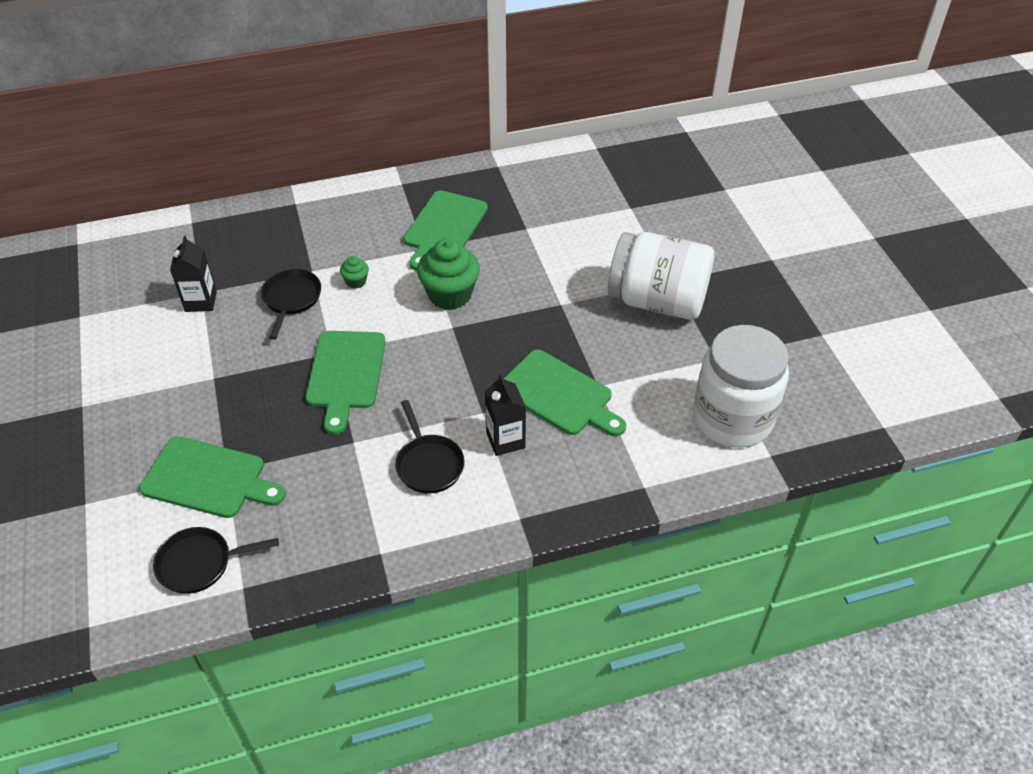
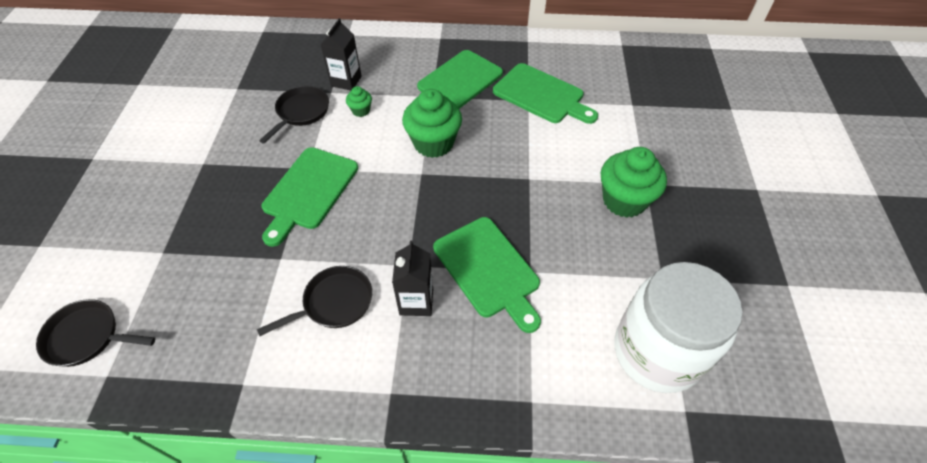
camera: 20 degrees right, 5 degrees up
(201, 301) = (231, 96): black carton -> black carton (346, 81)
(208, 479) = (144, 255): green cutting board -> green cutting board (541, 95)
(428, 464) = (334, 303): black pan -> black pan turned 120 degrees counterclockwise
(657, 301) = (624, 200): white jar -> green cupcake

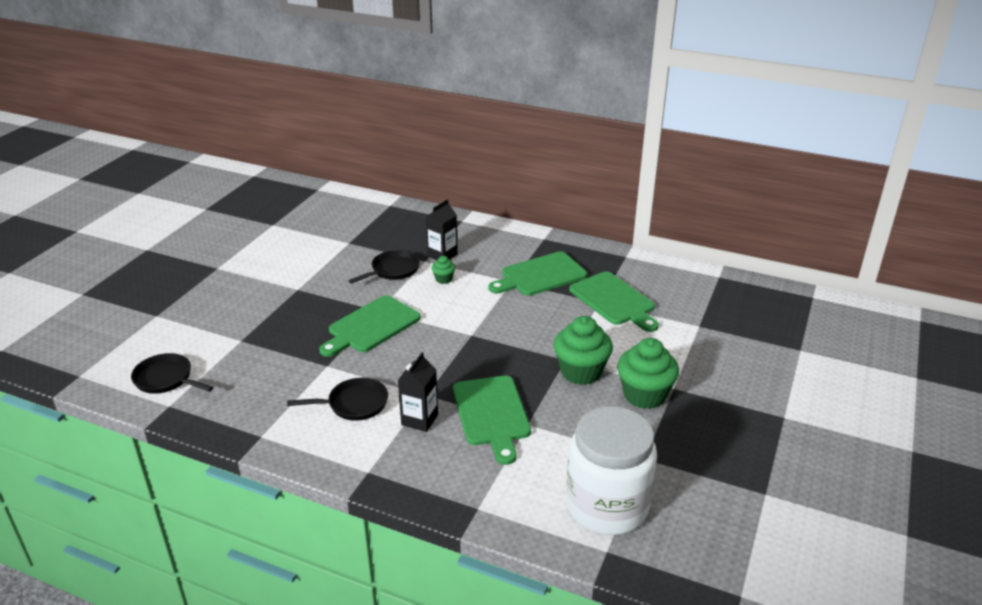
camera: 20 degrees right, 20 degrees down
(433, 143) = (494, 315): green cupcake -> green cupcake (581, 372)

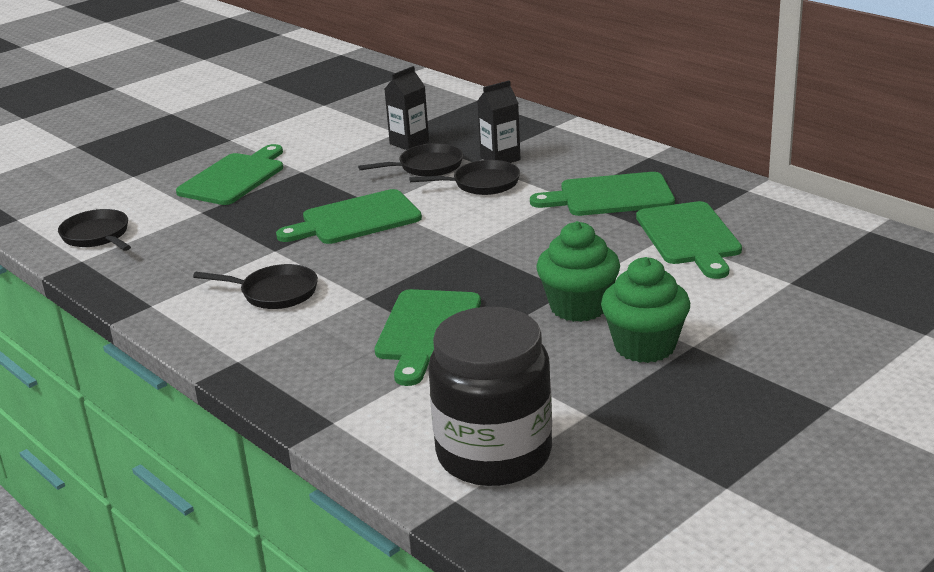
camera: 25 degrees right, 5 degrees down
(246, 304) = (234, 178): none -> green cutting board
(419, 420) = (337, 321): black carton -> black carton (409, 143)
(443, 279) = (481, 184): green cupcake -> black pan
(607, 506) = (494, 454): white jar -> black jar

